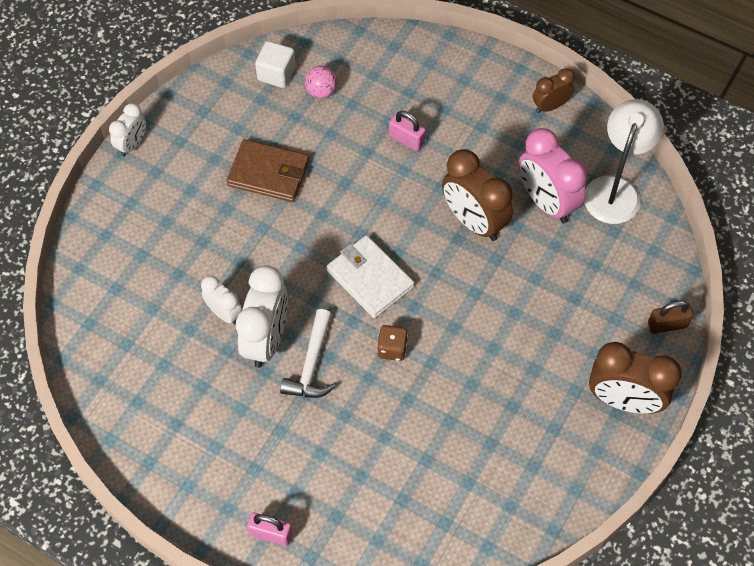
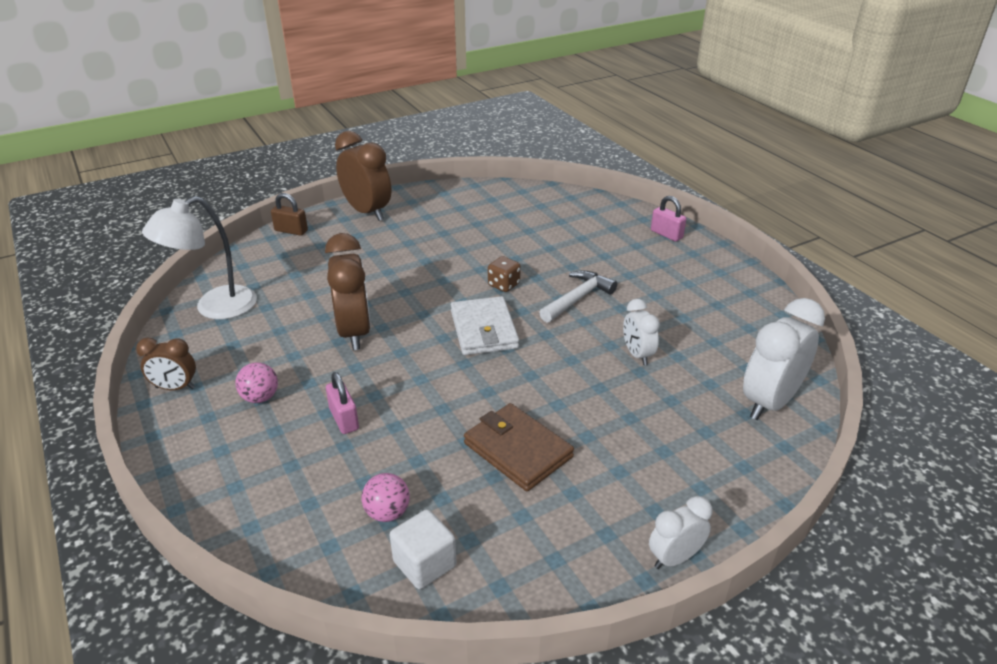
camera: 150 degrees left, 25 degrees down
(266, 340) = (608, 325): white clock -> white clock (769, 402)
(482, 128) = (260, 397): none -> pink ball
(546, 202) = (279, 321): pink clock -> none

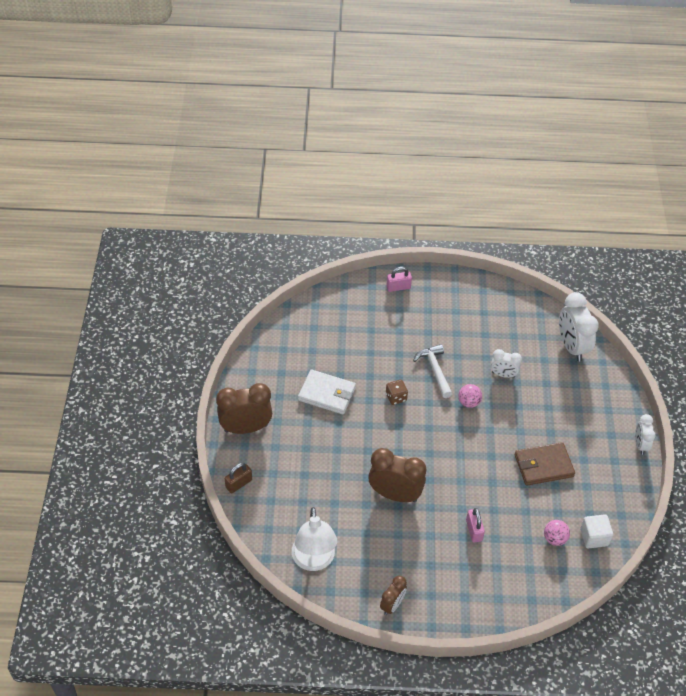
camera: 60 degrees left, 15 degrees up
(260, 397) = (429, 564): pink ball -> pink ball (469, 402)
(344, 419) = (474, 530): pink padlock -> pink padlock turned 75 degrees clockwise
(484, 330) = (435, 430): white wallet -> white wallet (327, 394)

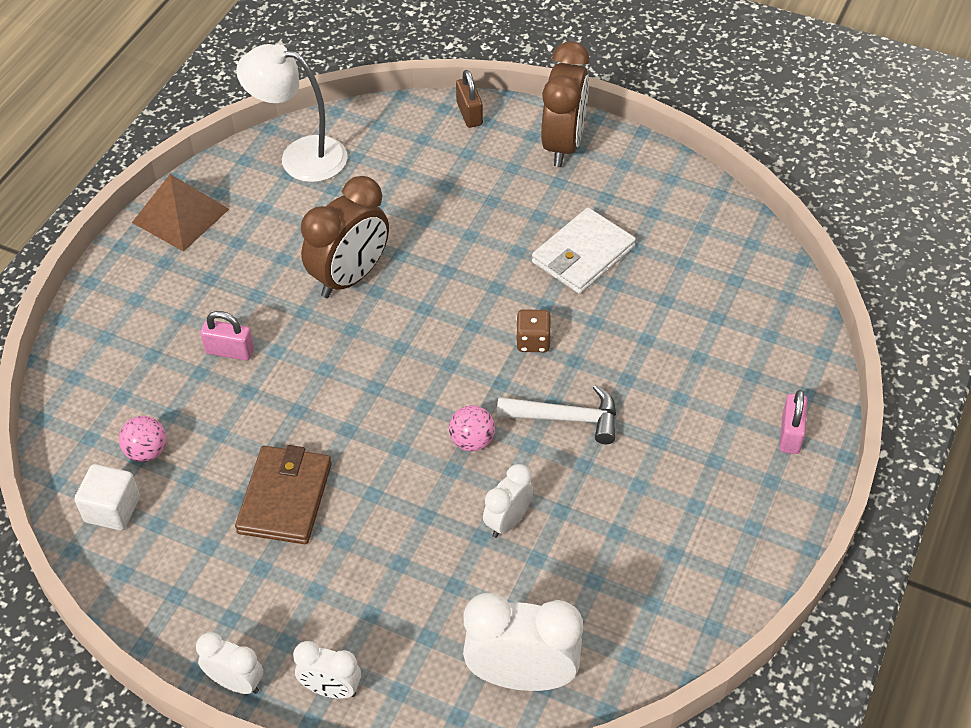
camera: 115 degrees right, 0 degrees up
(392, 605) = (180, 215): brown clock -> brown pyramid
(620, 409) = (331, 689): none -> white clock

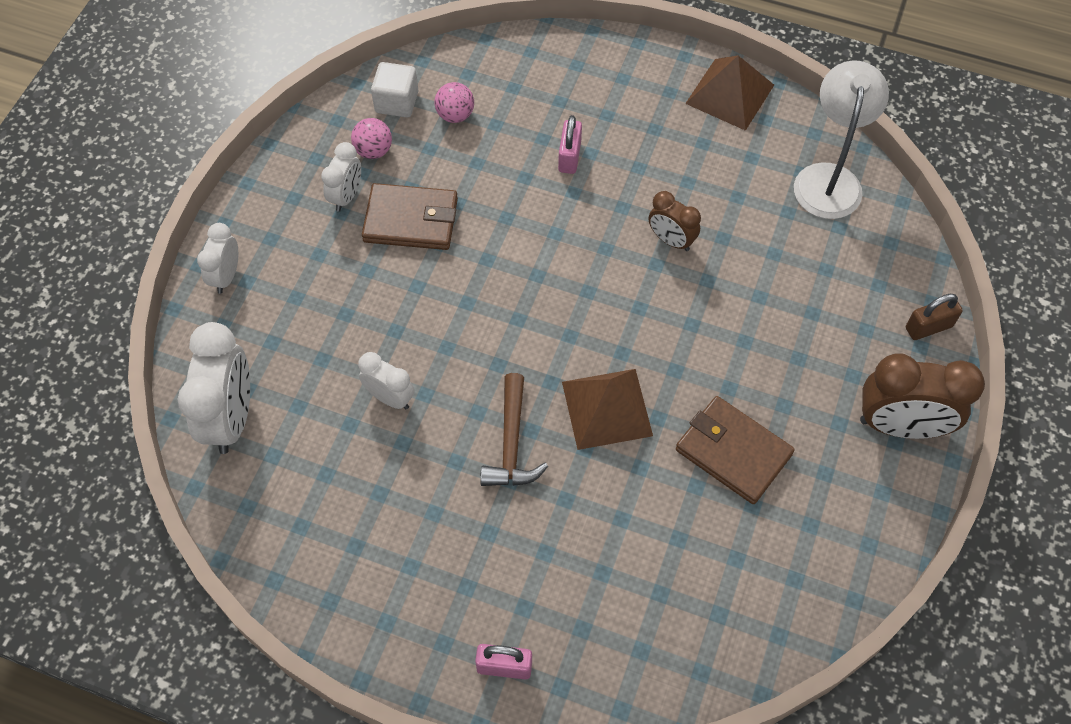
camera: 85 degrees right, 10 degrees up
(236, 682) = (235, 210): white clock -> white clock (346, 196)
(350, 277) = (671, 240): brown clock -> brown clock, size x0.56
(472, 441) = (479, 361): pink ball -> pink ball (373, 151)
(533, 341) = (606, 408): brown dice -> brown pyramid
(567, 418) = (511, 444): white hammer -> brown hammer
(583, 255) = (733, 452): white wallet -> brown wallet

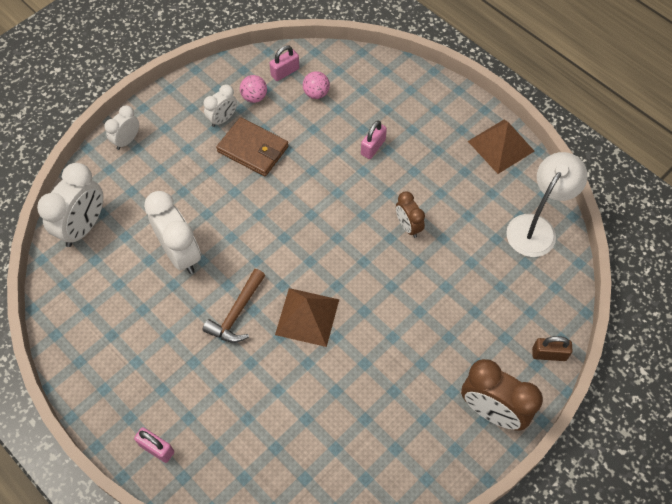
camera: 25 degrees right, 0 degrees up
(390, 397) = (180, 254): white clock -> white clock, size x1.78
(397, 102) = (285, 72): white cube -> pink padlock
(733, 452) = (371, 379): brown wallet -> none

